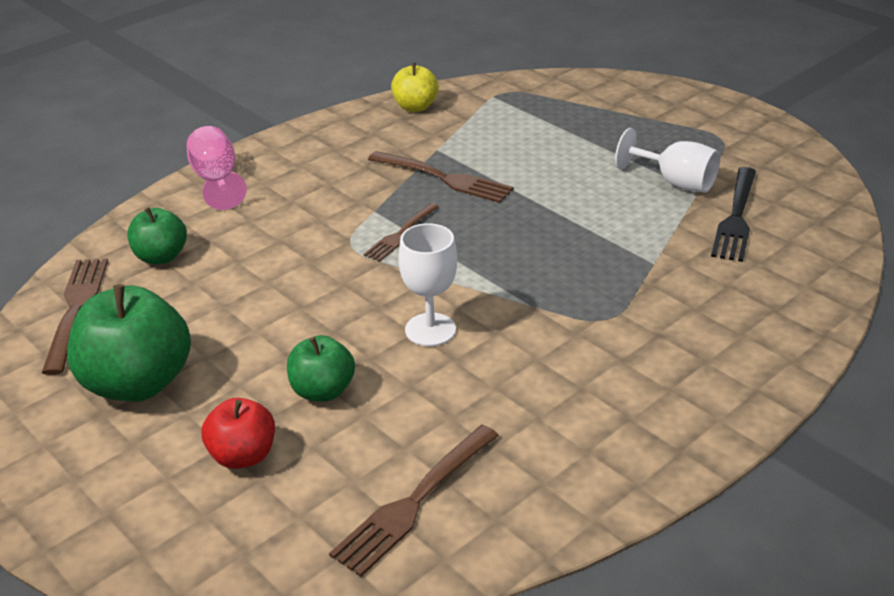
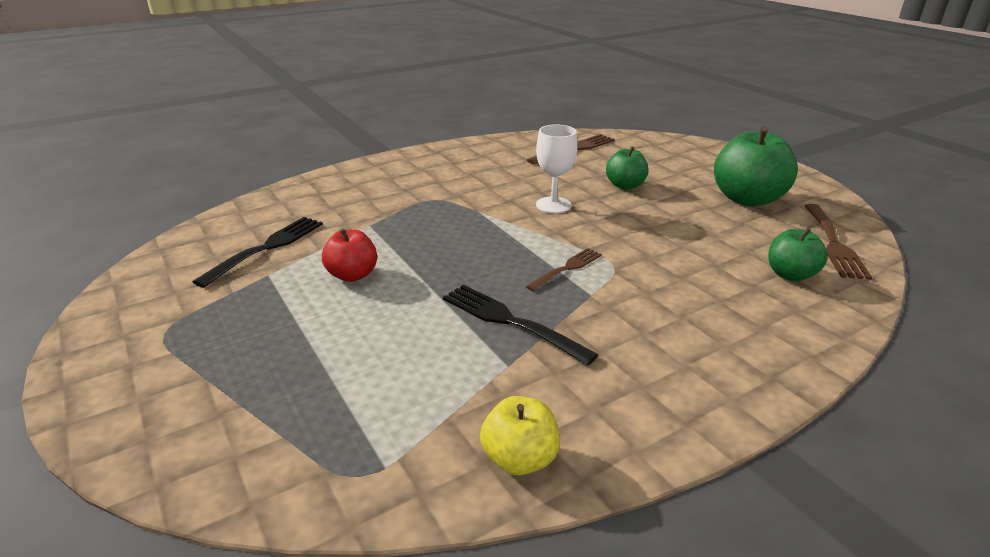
camera: 170 degrees left, 5 degrees down
(217, 180) = (785, 355): pink goblet -> none
(243, 456) = (665, 168): red apple -> red apple (352, 275)
(443, 178) = (512, 322): brown fork -> black fork
(675, 182) = (278, 285): white goblet -> none

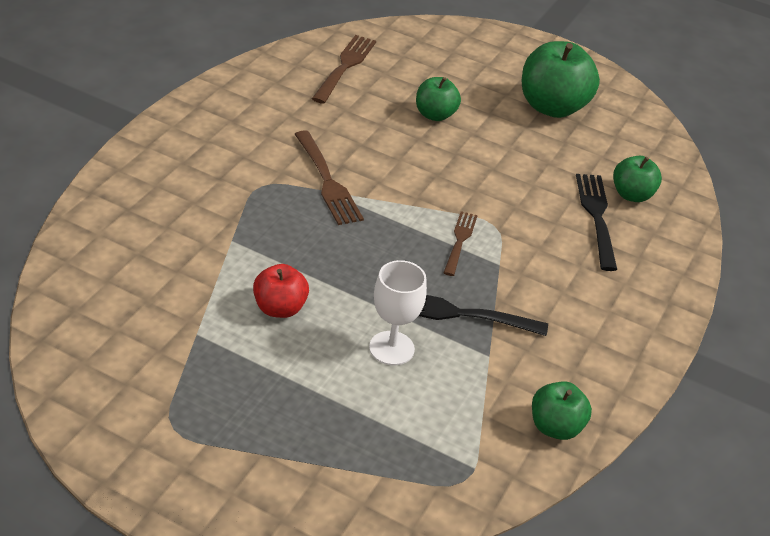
camera: 35 degrees left, 10 degrees up
(266, 248) = (157, 303): black fork -> black fork (597, 217)
(519, 459) = (555, 427): yellow apple -> green apple
(553, 205) = (388, 161): white goblet -> white goblet (391, 348)
(833, 243) = (644, 147): brown fork -> brown fork (326, 181)

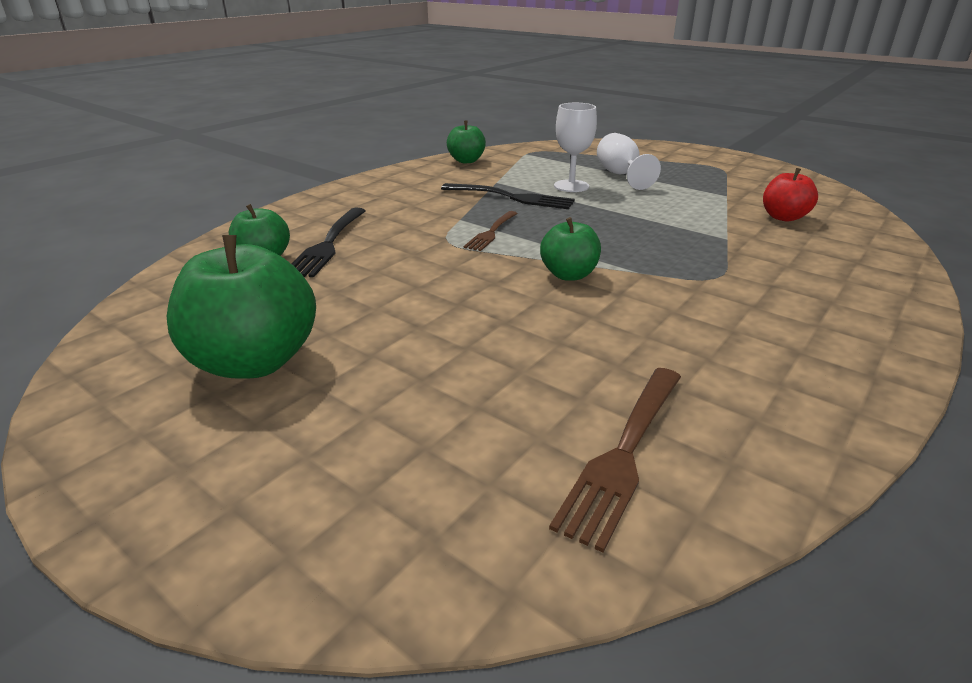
camera: 165 degrees left, 10 degrees down
(279, 308) = (664, 203): red apple -> red apple (783, 217)
(325, 388) = (621, 175): none -> white goblet
(326, 181) = (636, 279): brown fork -> none
(435, 115) = (467, 353): green apple -> green apple (569, 275)

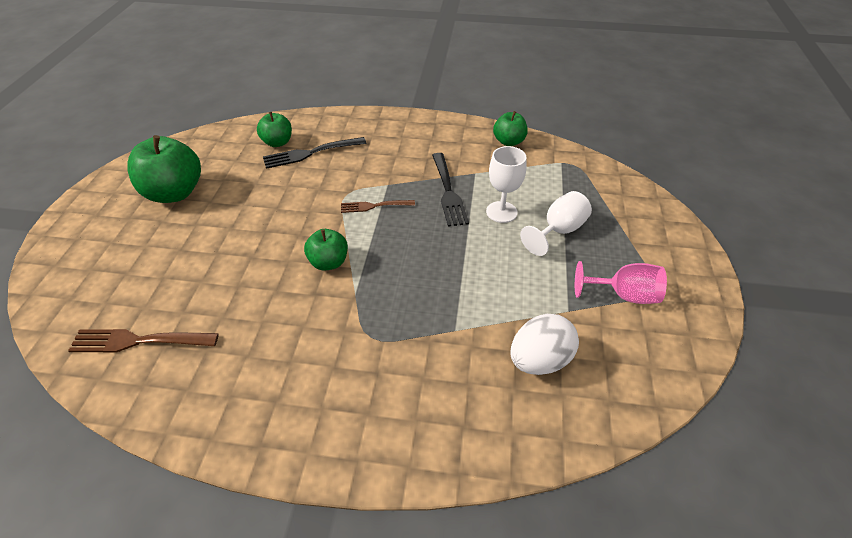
camera: 60 degrees right, 15 degrees up
(719, 176) = (623, 295): none -> pink goblet
(783, 217) = (539, 360): red apple -> white egg

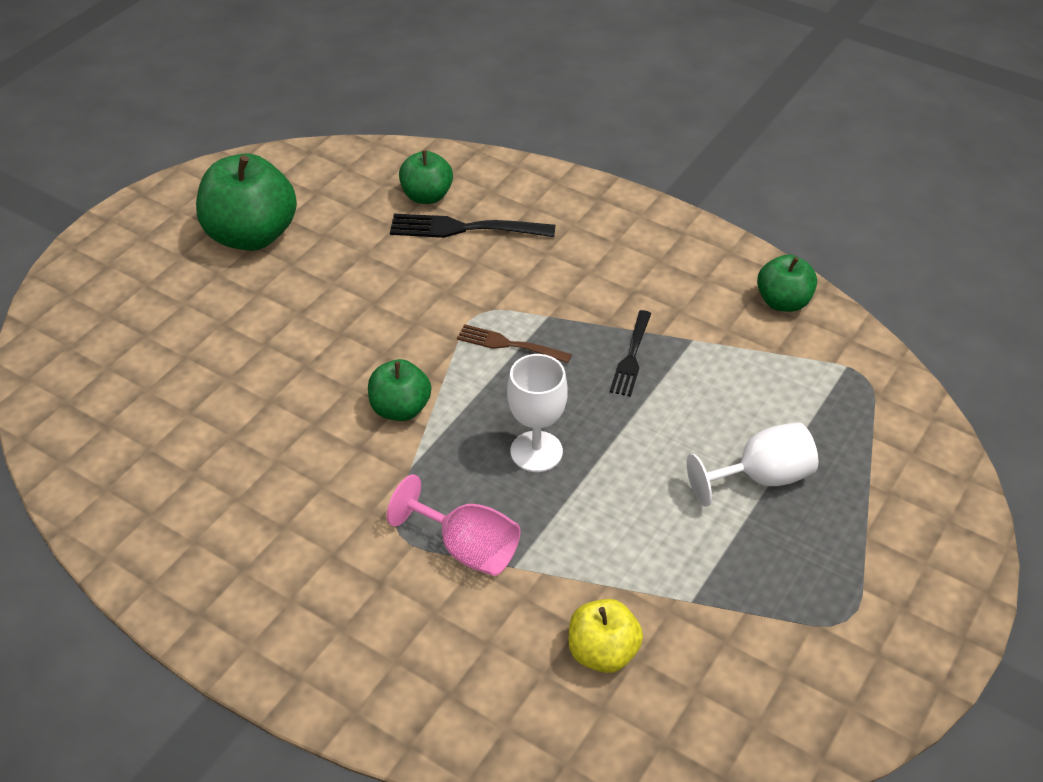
camera: 25 degrees right, 0 degrees up
(140, 341) = (125, 432): brown fork -> none
(447, 191) = (631, 356): black fork -> black fork, size x0.65
(501, 212) = (692, 417): white goblet -> white goblet (536, 451)
(539, 360) = (602, 652): white egg -> yellow apple
(623, 295) = (792, 611): pink goblet -> pink goblet (467, 548)

